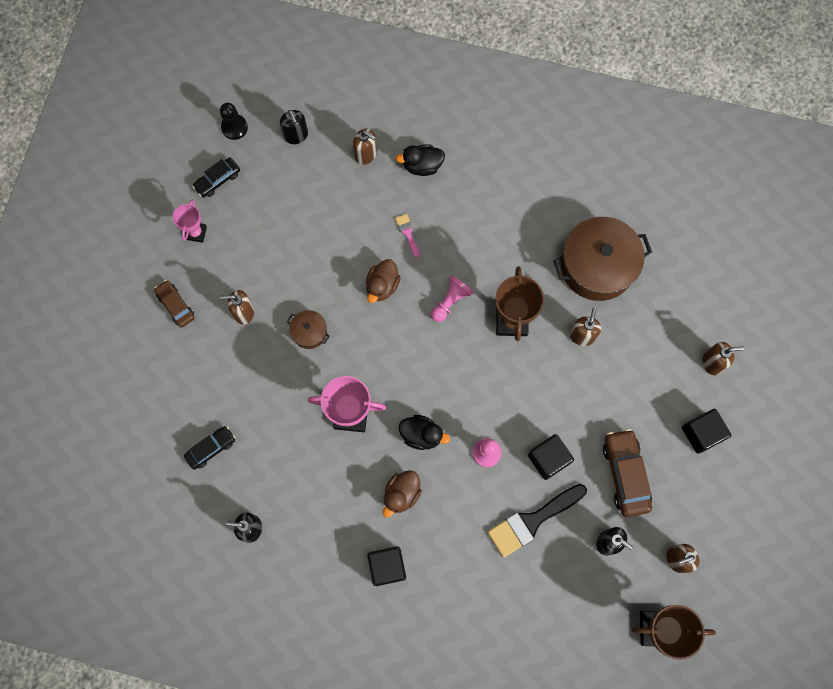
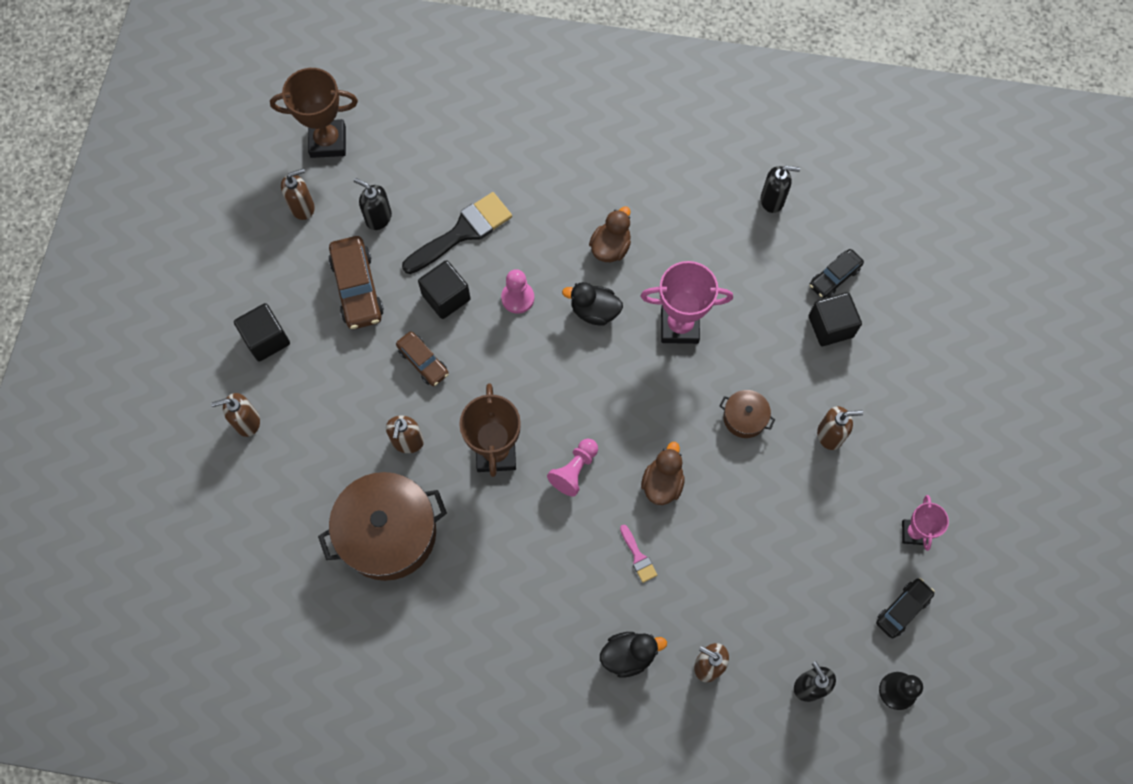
camera: 175 degrees right, 5 degrees down
(176, 305) = (915, 436): brown car -> brown car (423, 362)
(387, 566) = (618, 176): black cube -> black cube (830, 326)

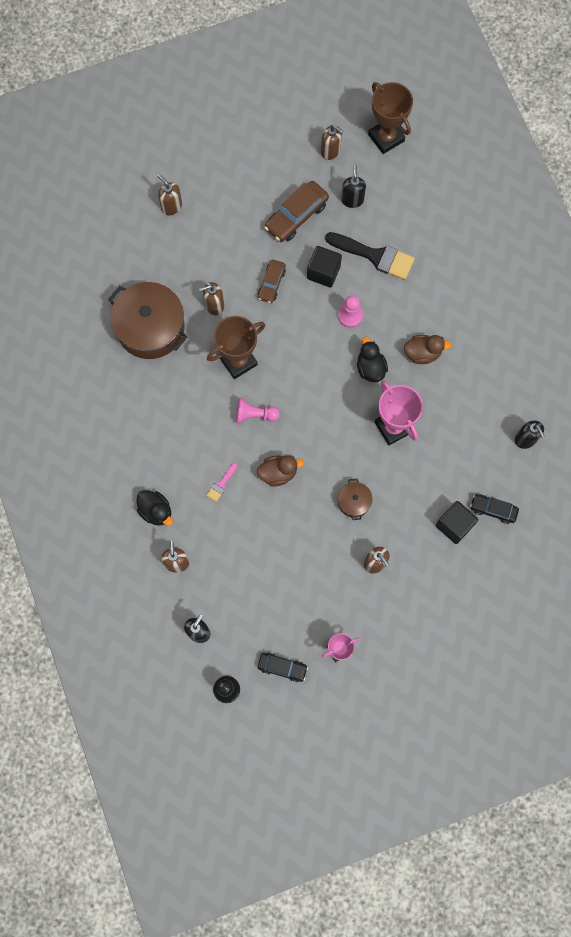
camera: 60 degrees right, 5 degrees up
(266, 339) = (230, 184): black cube -> none

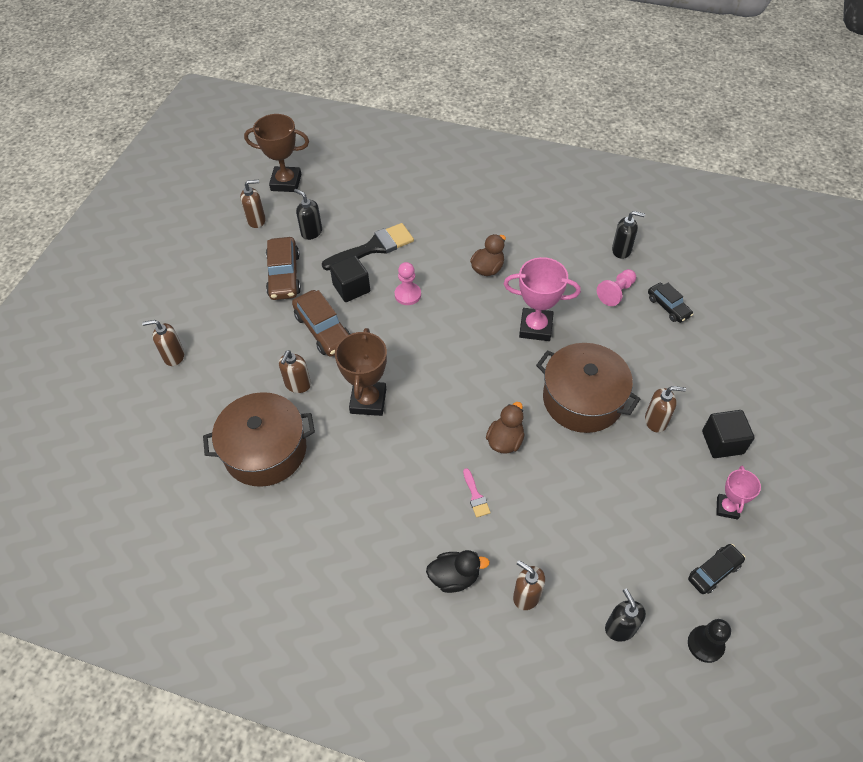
camera: 50 degrees left, 20 degrees down
(255, 415) = (431, 422): pink pawn -> pink pawn (616, 292)
(271, 284) = (323, 330): brown car -> brown car, size x1.61
(354, 502) = (582, 399): brown pot -> brown pot, size x2.16
(370, 368) = (467, 310): black duck -> none
(454, 525) = (662, 341): black cube -> black cube (722, 442)
(493, 509) = (668, 307): black car -> black car turned 90 degrees counterclockwise

